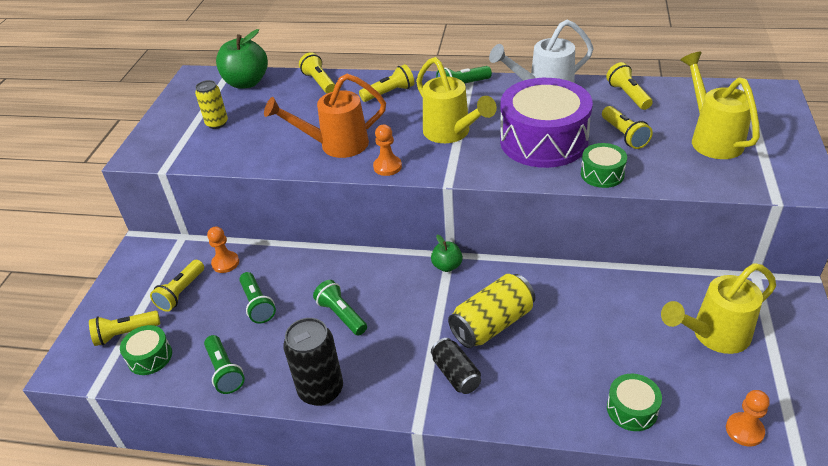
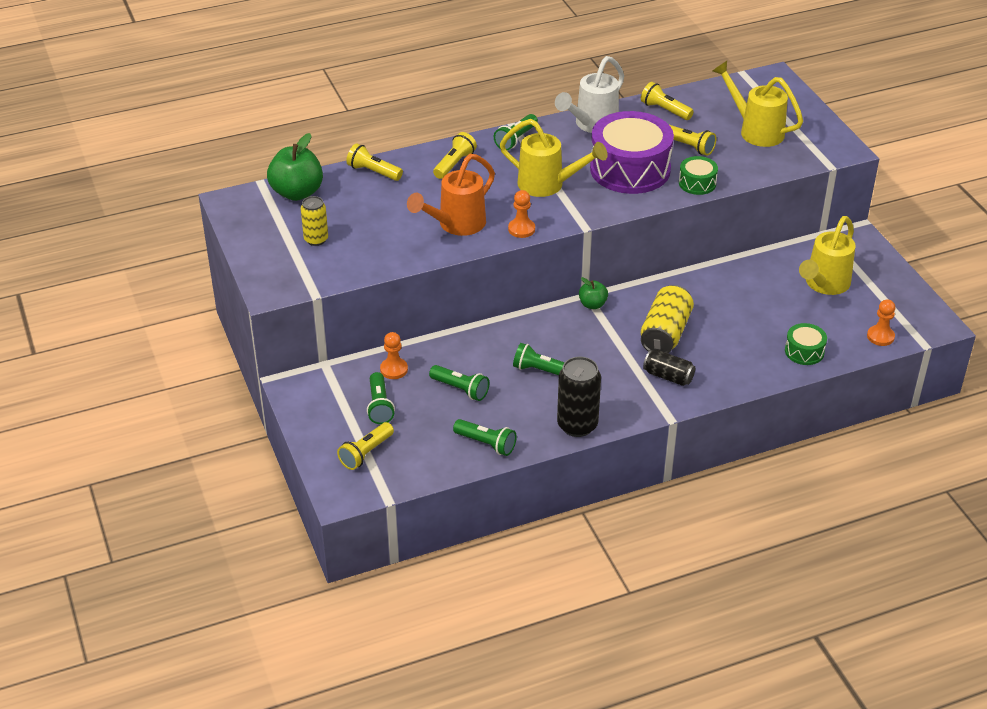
camera: 35 degrees left, 0 degrees up
(150, 357) = (409, 459): green drum -> none
(181, 292) = (379, 406): yellow flashlight -> green flashlight

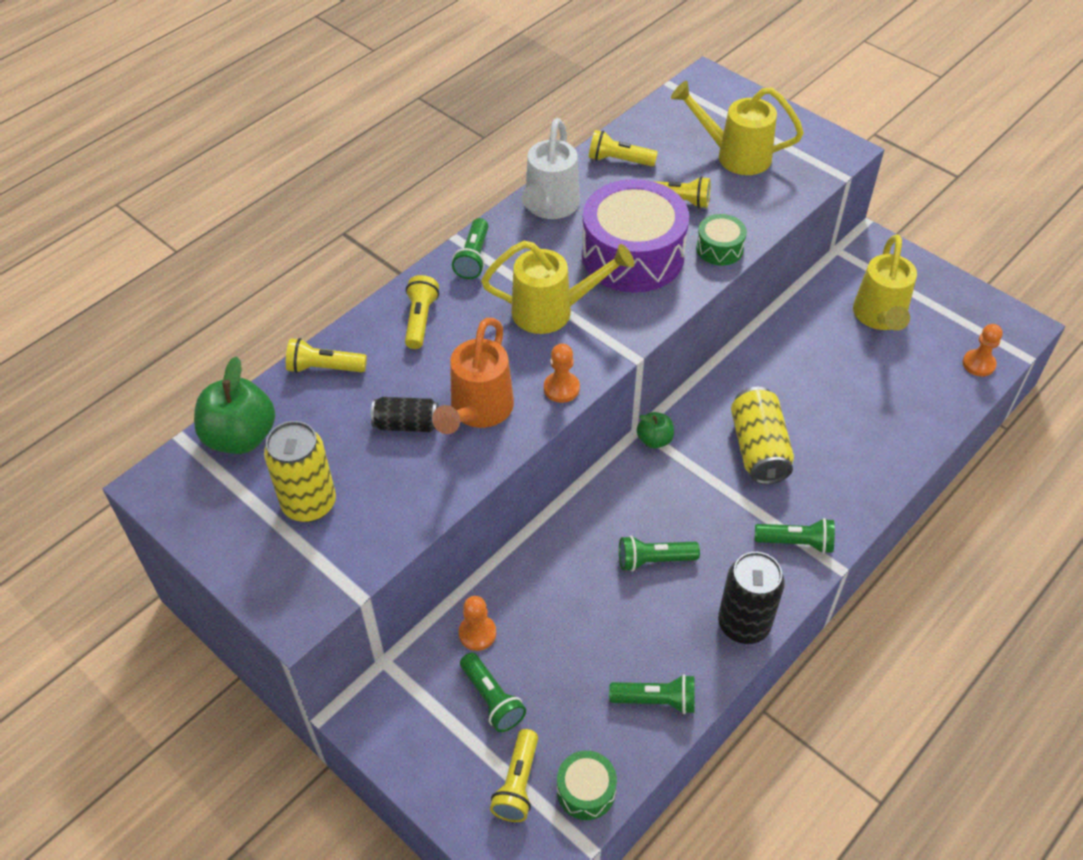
camera: 25 degrees left, 10 degrees up
(316, 239) = (309, 503): yellow can -> yellow can, size x1.59
(460, 389) = (576, 629): green flashlight -> green flashlight (796, 542)
(668, 376) = (799, 508): black can -> black can (406, 424)
(804, 351) = (917, 414): green drum -> green drum (586, 790)

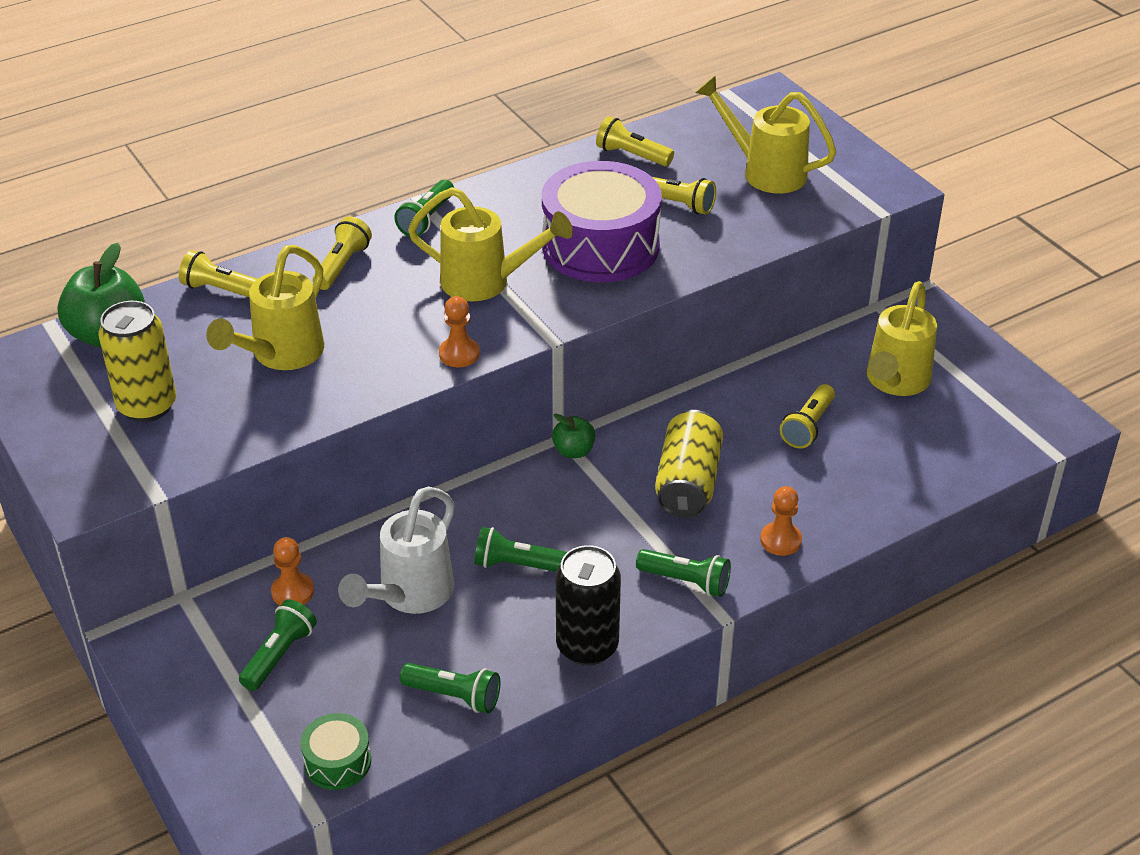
camera: 15 degrees right, 10 degrees down
(406, 424) = (280, 355): black can -> yellow watering can
(477, 412) = (359, 359): orange watering can -> none
(492, 699) = (279, 655): green flashlight -> green flashlight turned 135 degrees counterclockwise
(518, 783) = (268, 738): yellow flashlight -> yellow flashlight (808, 426)
(549, 208) = (532, 187): white watering can -> white watering can (409, 596)
(719, 248) = (701, 256): green drum -> none
(978, 364) = (992, 450): orange pawn -> orange pawn (780, 540)

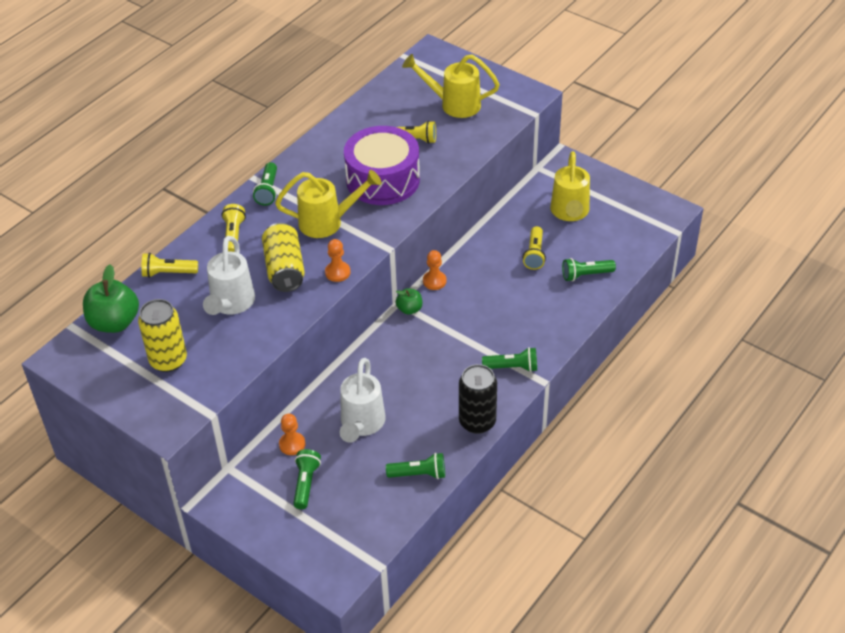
camera: 20 degrees left, 5 degrees up
(280, 355) = (231, 304): yellow watering can -> white watering can
(337, 762) = (374, 532): green drum -> none
(517, 565) = (413, 387): green flashlight -> green flashlight (586, 275)
(632, 155) = (369, 114): yellow flashlight -> none
(688, 483) = (484, 309): yellow can -> yellow can (284, 269)
(780, 540) = (552, 327): orange pawn -> orange pawn (434, 281)

